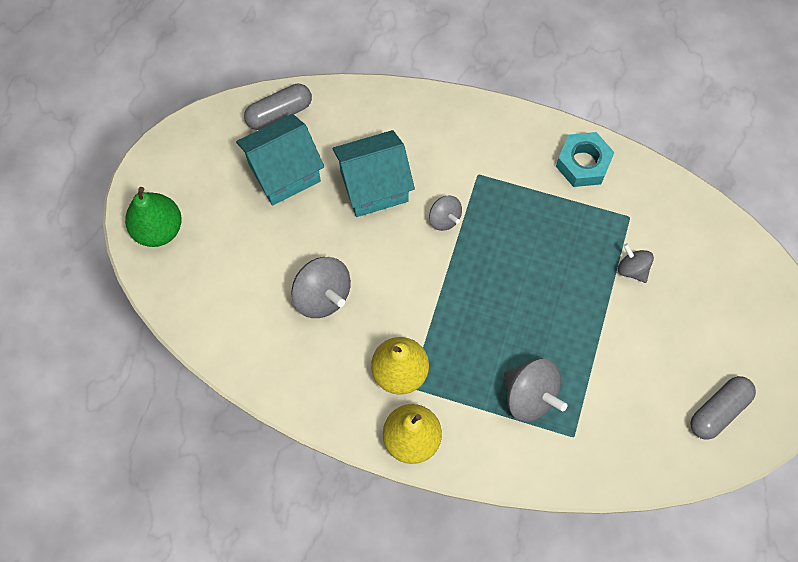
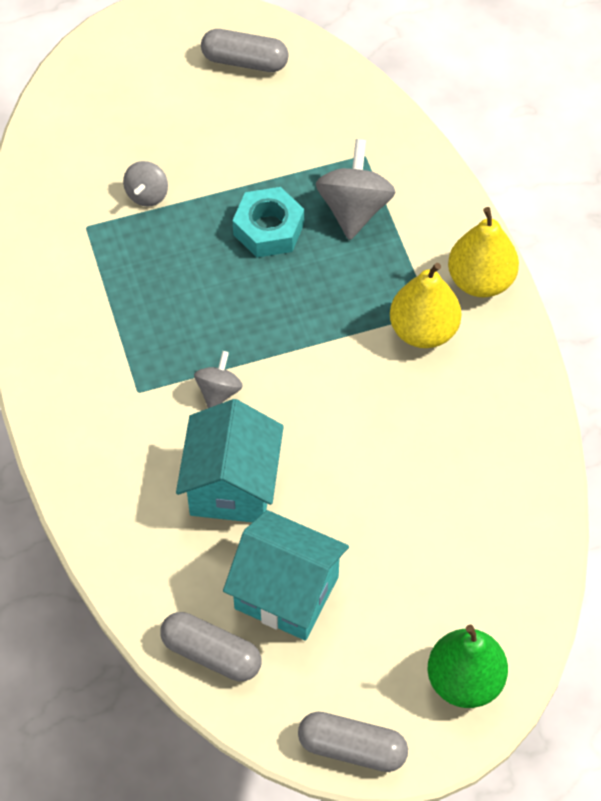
camera: 125 degrees left, 10 degrees down
(171, 147) = (352, 748): none -> grey capsule
(322, 296) = (402, 453): grey spinning top -> none
(374, 186) = (232, 485): turquoise house -> turquoise house turned 60 degrees clockwise
(583, 163) = (50, 300): turquoise nut -> turquoise nut (268, 229)

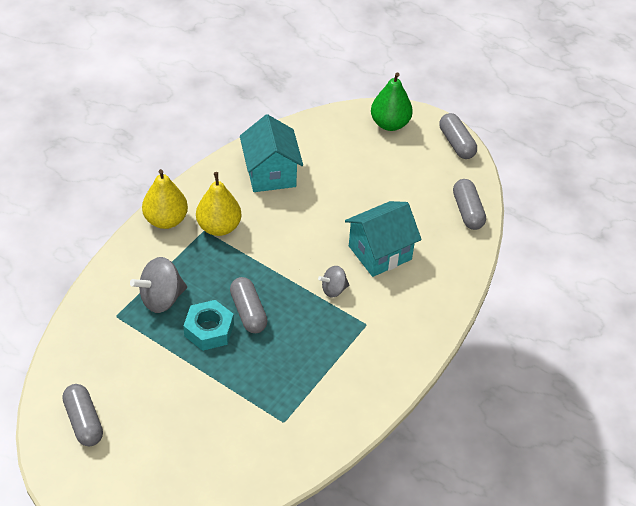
camera: 130 degrees left, 10 degrees down
(147, 195) = (234, 405): grey spinning top -> none
(261, 282) = (248, 312): none -> grey capsule
(286, 592) = (412, 202): turquoise house -> turquoise house (270, 173)

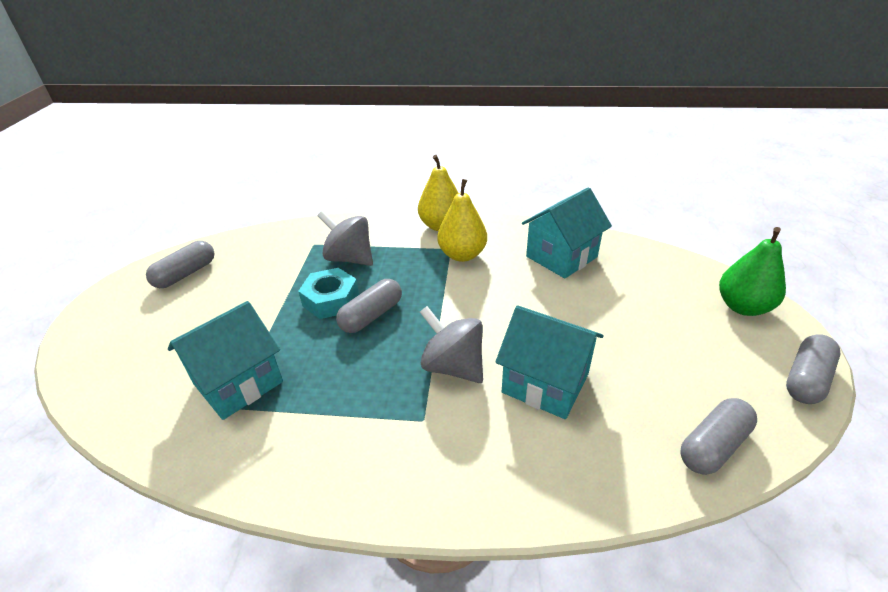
camera: 65 degrees right, 10 degrees down
(262, 412) = (238, 383): none -> turquoise house
(333, 289) = (453, 366): grey spinning top -> grey spinning top, size x1.70

